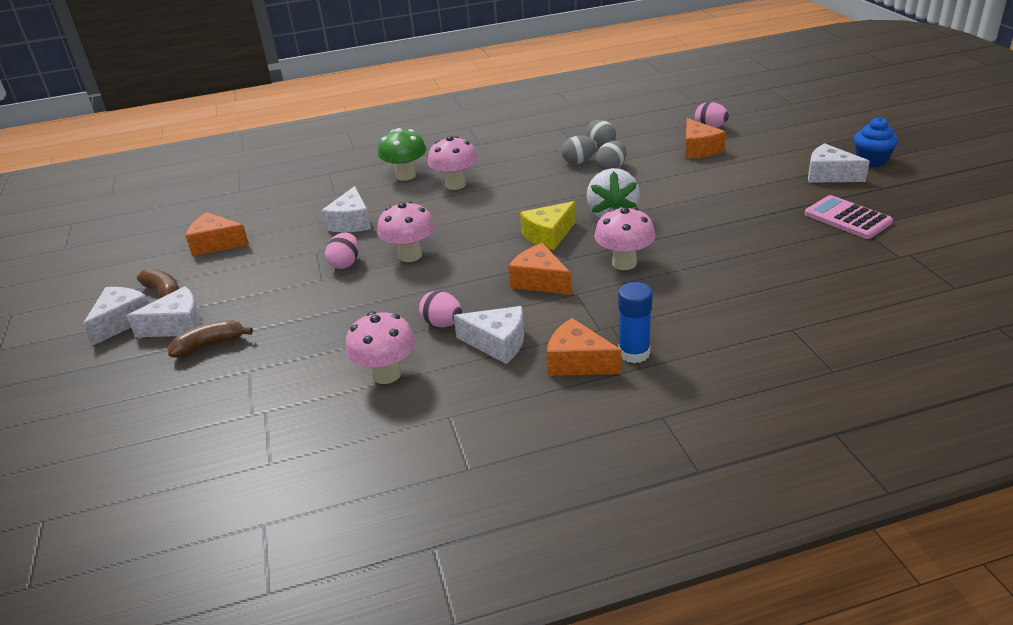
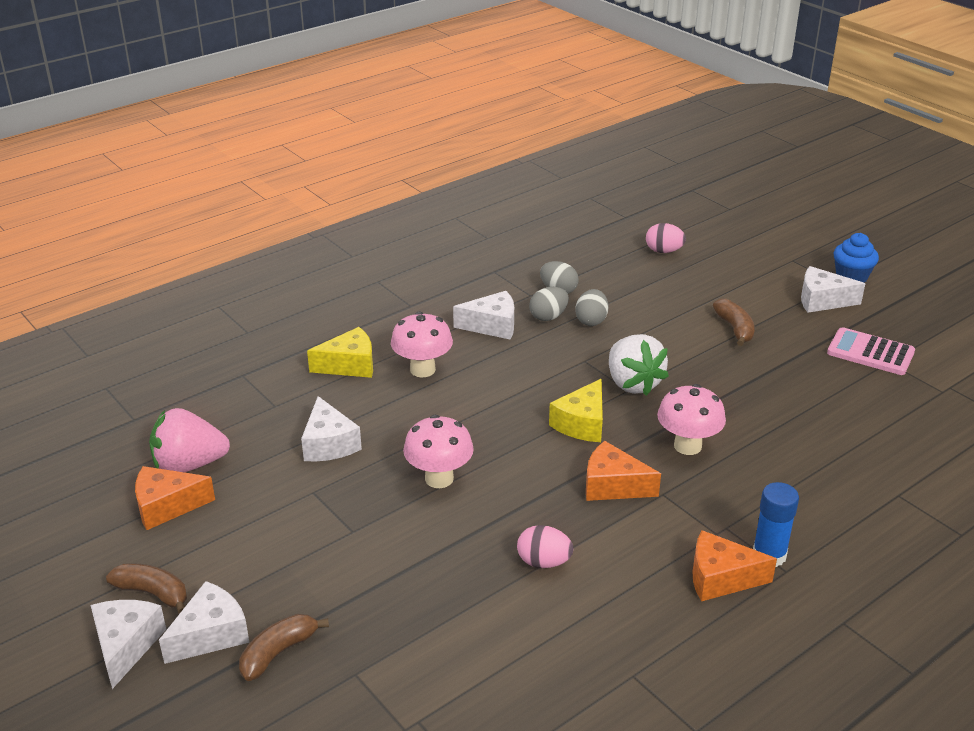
camera: 25 degrees left, 0 degrees up
(250, 222) = (189, 465): none -> pink strawberry
(345, 264) = (366, 504): pink egg -> none
(386, 374) = (526, 641): pink mushroom -> none
(406, 176) = (349, 365): green mushroom -> yellow cheese
(497, 343) = (622, 574): white cheese -> white cheese (492, 326)
(699, 149) = (670, 283): orange cheese -> none
(731, 186) = (735, 329): none -> brown banana

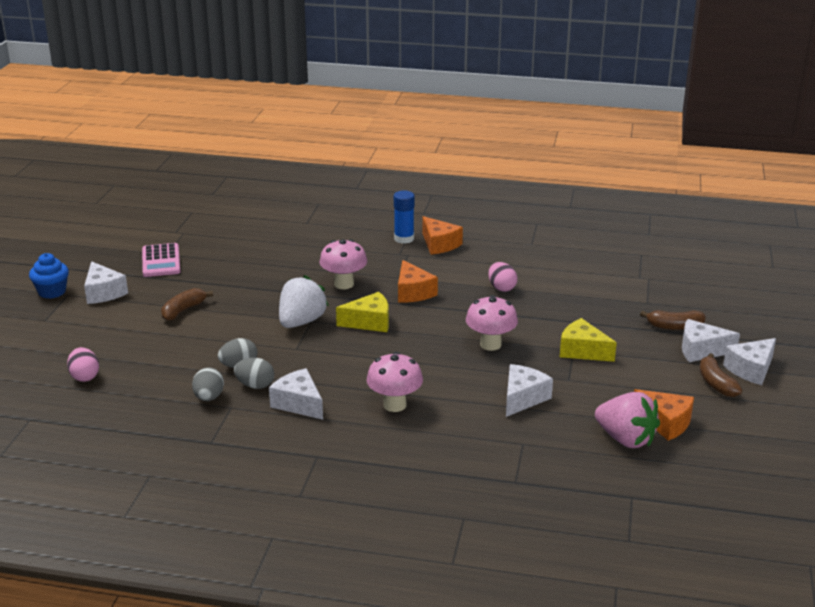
camera: 130 degrees left, 5 degrees down
(349, 365) = (433, 439): yellow cheese -> yellow cheese (582, 351)

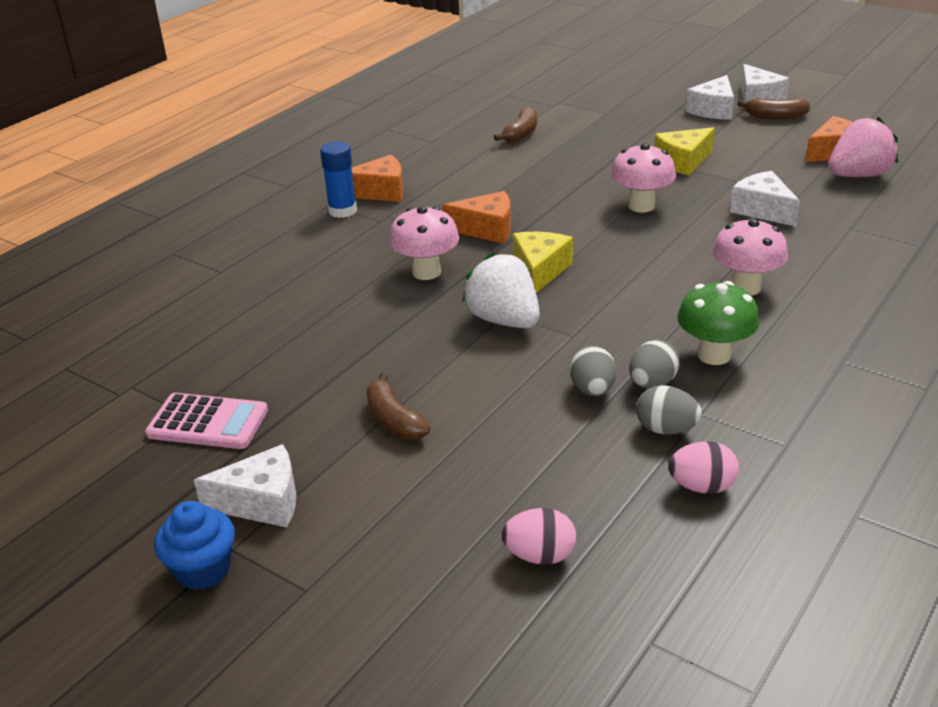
camera: 65 degrees left, 5 degrees up
(298, 403) = (714, 355): white cheese -> green mushroom
(501, 288) = (519, 176): pink egg -> pink egg (702, 487)
(674, 327) = (662, 111): brown banana -> brown banana (521, 134)

